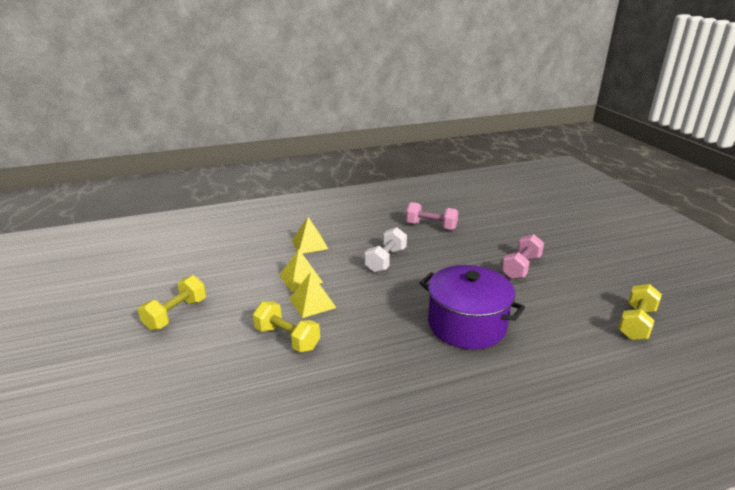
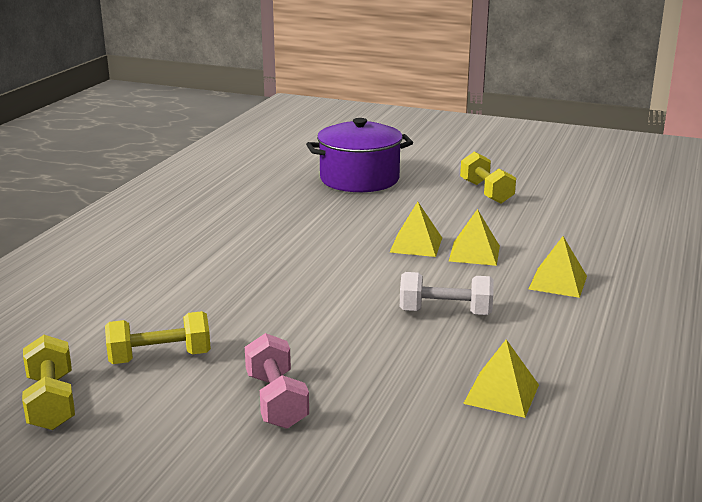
camera: 130 degrees right, 5 degrees down
(287, 338) = (376, 220): yellow dumbbell -> yellow dumbbell (160, 357)
(386, 260) = (445, 313): white dumbbell -> white dumbbell turned 60 degrees counterclockwise
(431, 226) = (501, 394): pink dumbbell -> yellow pyramid
(466, 325) = (249, 300): purple pot -> purple pot (359, 179)

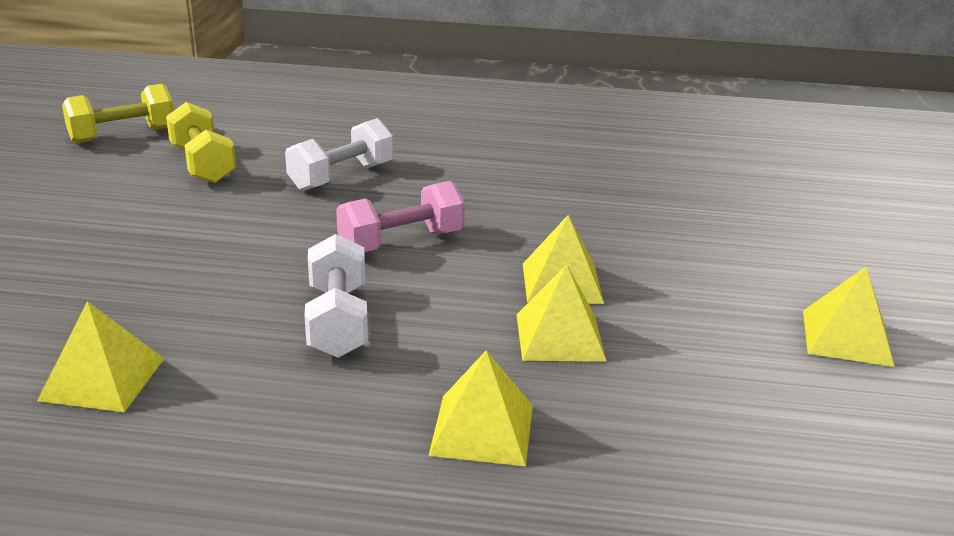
camera: 75 degrees right, 5 degrees up
(226, 298) = (341, 177): none -> white dumbbell
(276, 400) = (109, 230): pink dumbbell -> pink dumbbell (401, 242)
(359, 179) = (785, 218): purple pot -> none
(486, 192) = (847, 337): yellow dumbbell -> yellow pyramid

